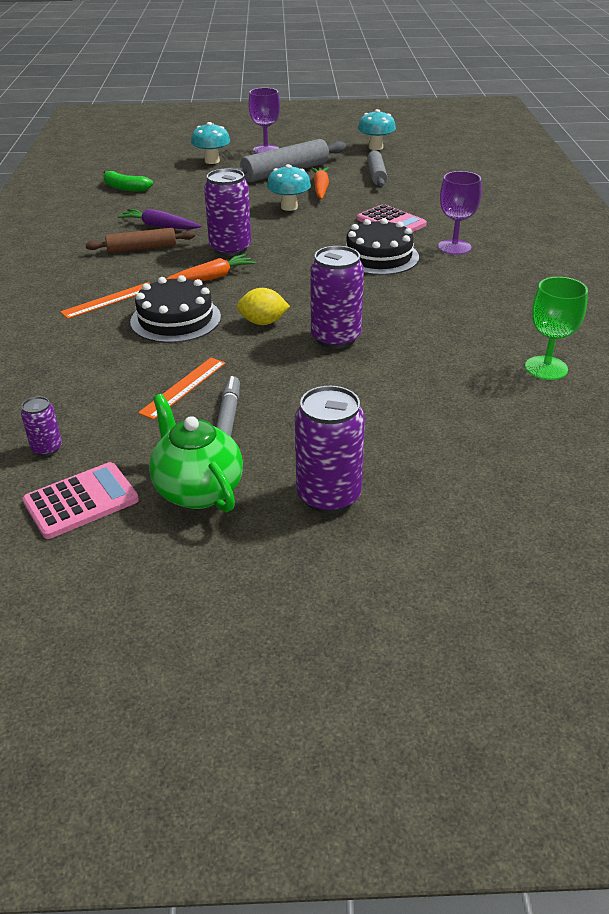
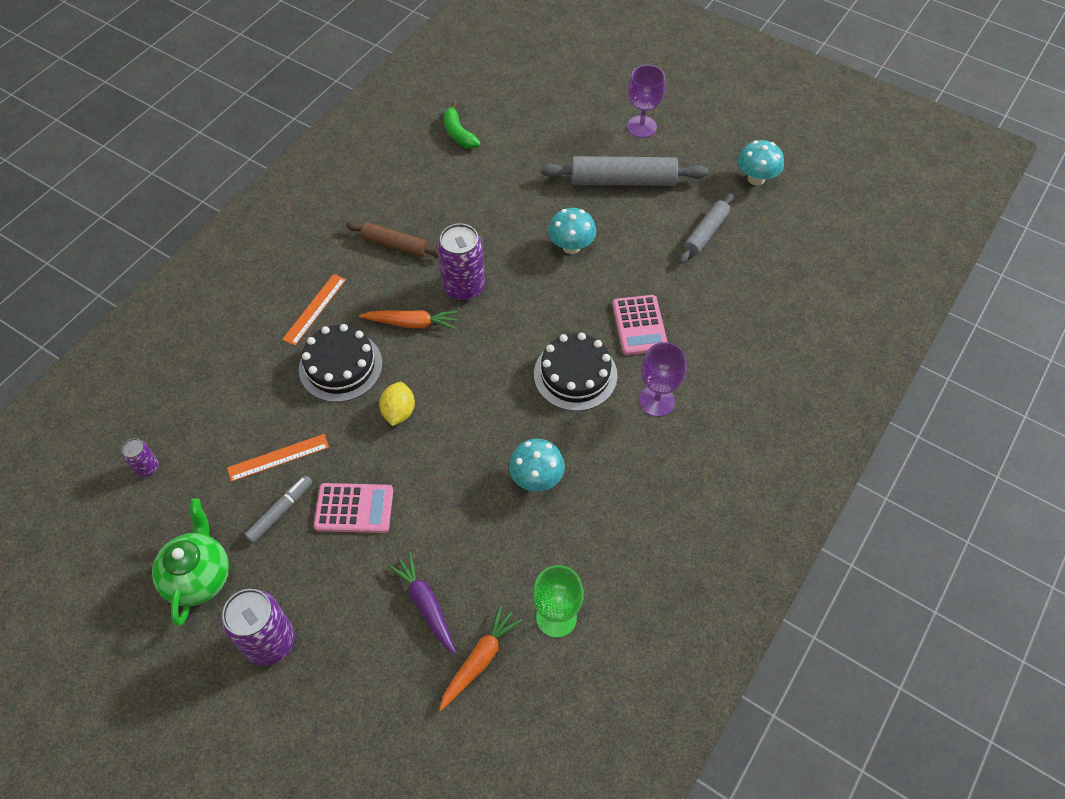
camera: 35 degrees right, 20 degrees up
(81, 501) = (128, 537): pink calculator -> pink calculator (354, 508)
(109, 300) = (314, 309): orange ruler -> orange ruler turned 60 degrees counterclockwise
(160, 226) = (436, 217): purple carrot -> purple carrot (426, 605)
(212, 161) = (572, 123): turquoise mushroom -> turquoise mushroom (536, 478)
(263, 322) = (399, 412): yellow lemon -> yellow lemon turned 60 degrees clockwise
(320, 188) = (629, 229): orange carrot -> orange carrot (479, 660)
(335, 338) = (434, 468): purple can -> none

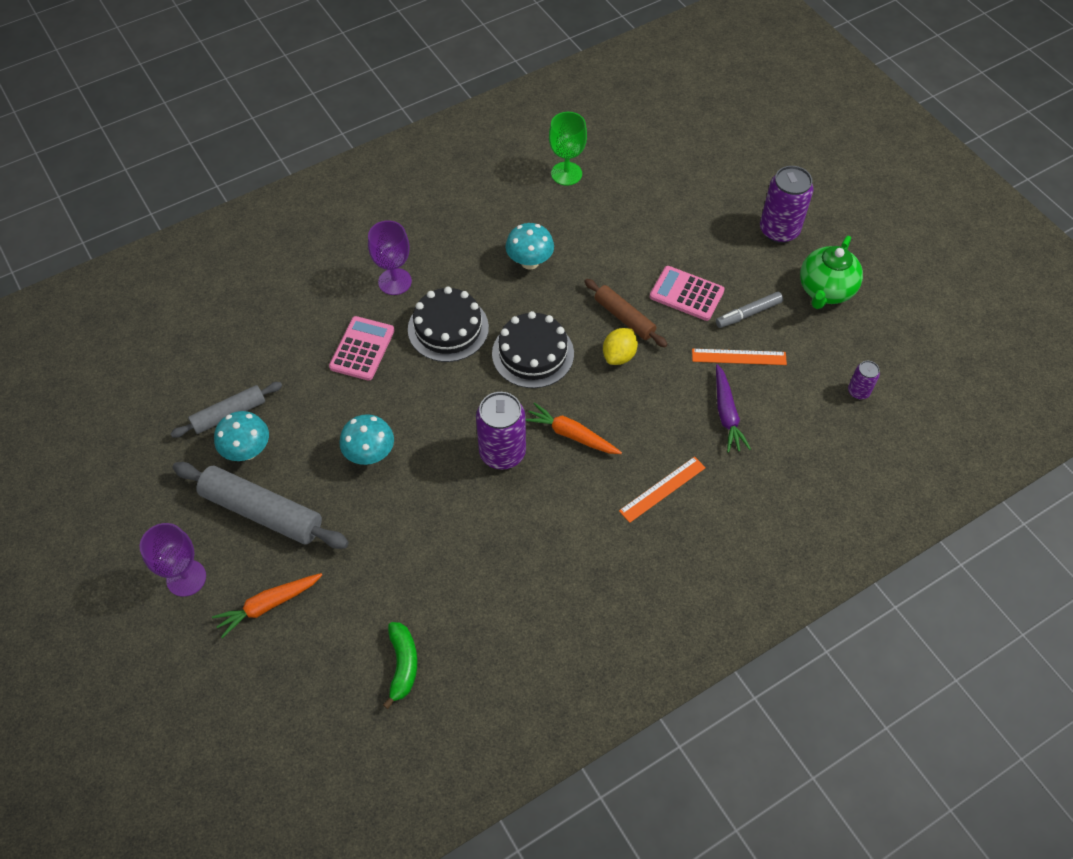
camera: 155 degrees left, 0 degrees up
(340, 366) = (656, 418): black cake -> black cake (533, 353)
(395, 245) = (549, 532): brown rolling pin -> brown rolling pin (624, 318)
(426, 605) = (656, 212): purple carrot -> purple carrot (726, 414)
(479, 660) = (632, 169): orange carrot -> orange carrot (268, 605)
(756, 178) = (126, 454): turquoise mushroom -> turquoise mushroom (247, 451)

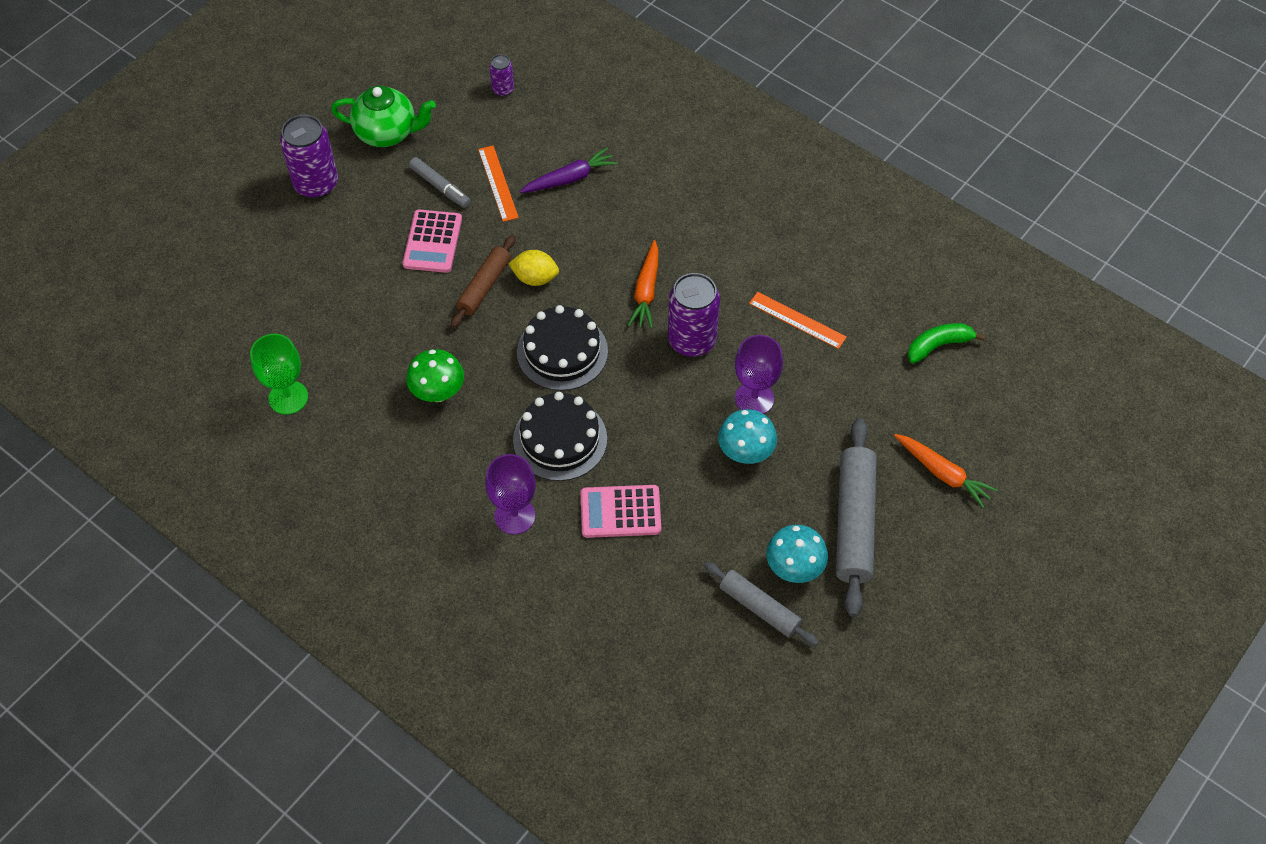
camera: 110 degrees left, 0 degrees up
(186, 578) = (955, 557): purple goblet -> purple goblet (754, 399)
(530, 262) = (438, 392): turquoise mushroom -> green mushroom
(662, 489) = (673, 207): orange ruler -> orange ruler (797, 320)

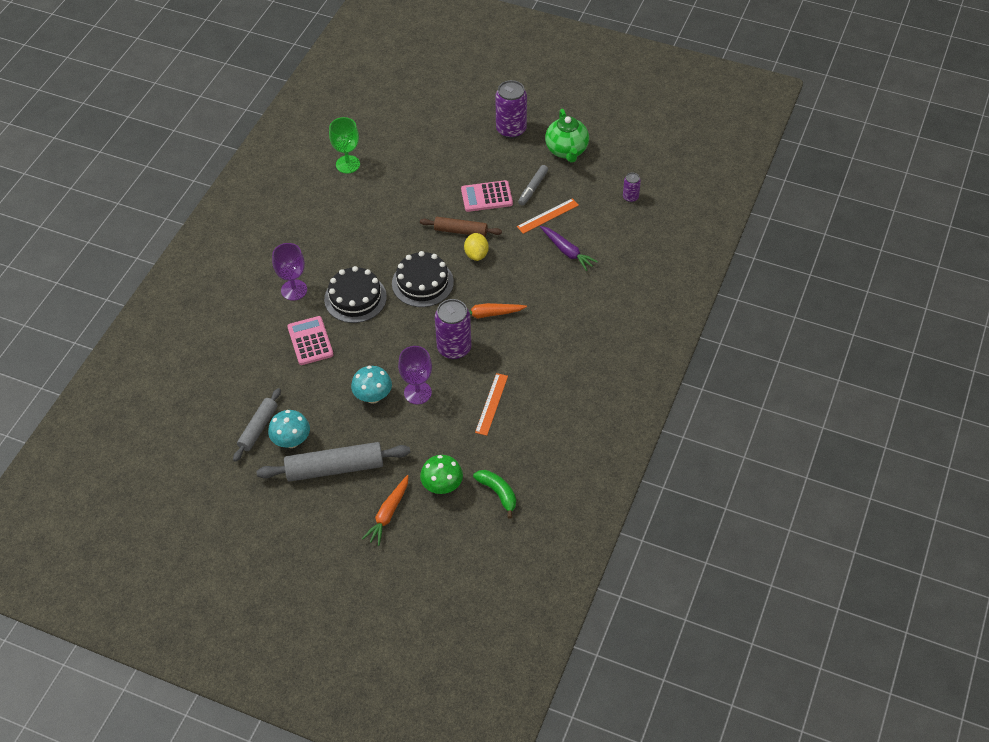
camera: 75 degrees right, 5 degrees down
(438, 392) = (372, 230): green mushroom -> green mushroom (442, 486)

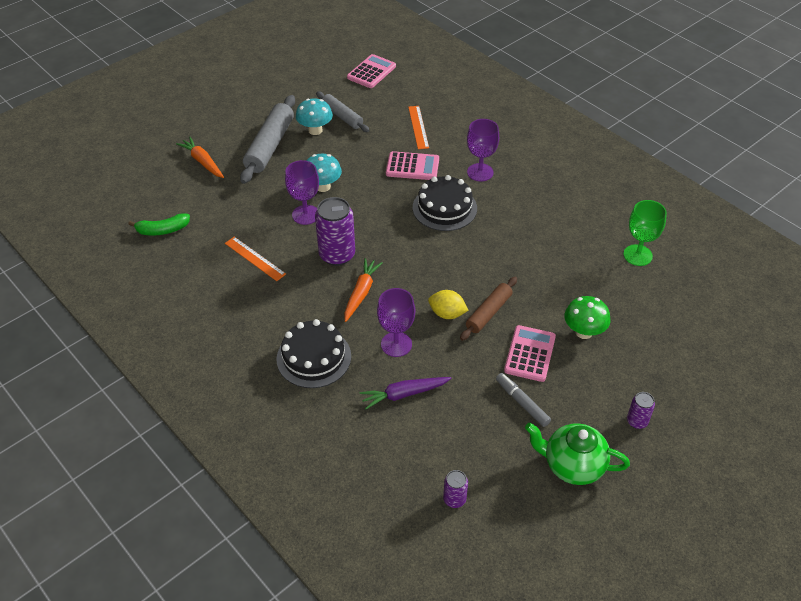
camera: 115 degrees right, 5 degrees down
(167, 436) = (371, 72): none -> pink calculator
(422, 283) = (434, 259): black cake -> black cake (314, 357)
(442, 486) = (199, 199): green mushroom -> green mushroom (584, 332)
(511, 130) = (637, 421): purple can -> purple can, size x0.51
(525, 273) = (396, 344): none -> purple goblet
(547, 216) = (469, 399): orange ruler -> orange ruler (418, 127)

